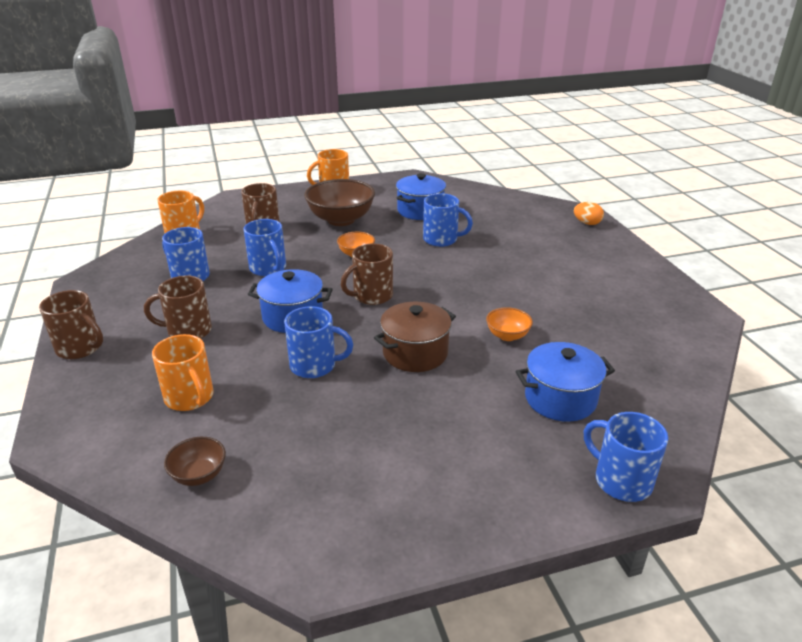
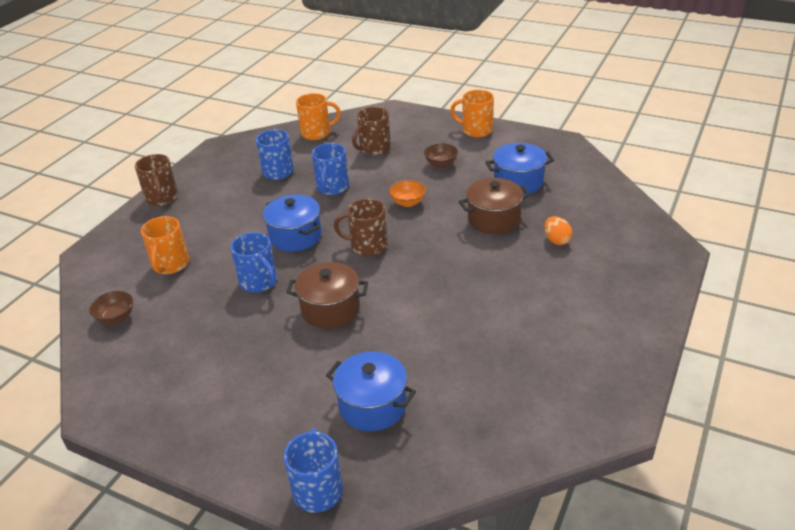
camera: 45 degrees right, 5 degrees up
(188, 331) = (225, 215): brown mug -> none
(341, 220) = (441, 164): brown bowl -> brown bowl, size x0.50
(441, 239) = (493, 219): blue mug -> brown pot
(507, 335) = (414, 333): orange bowl -> none
(587, 223) = (660, 264): orange egg -> orange egg (556, 240)

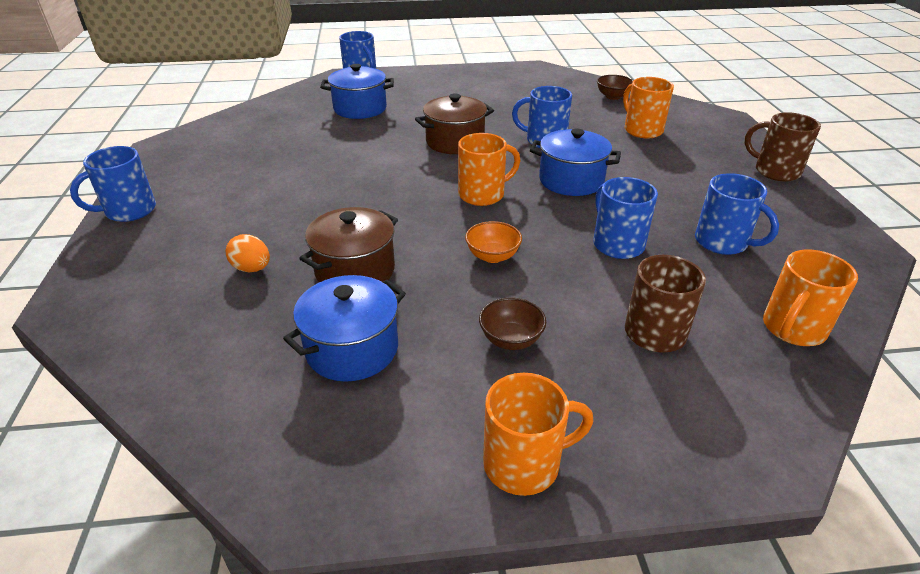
camera: 145 degrees right, 0 degrees up
(367, 246) = (483, 194): brown mug -> orange mug
(645, 324) = (129, 211): none -> blue mug

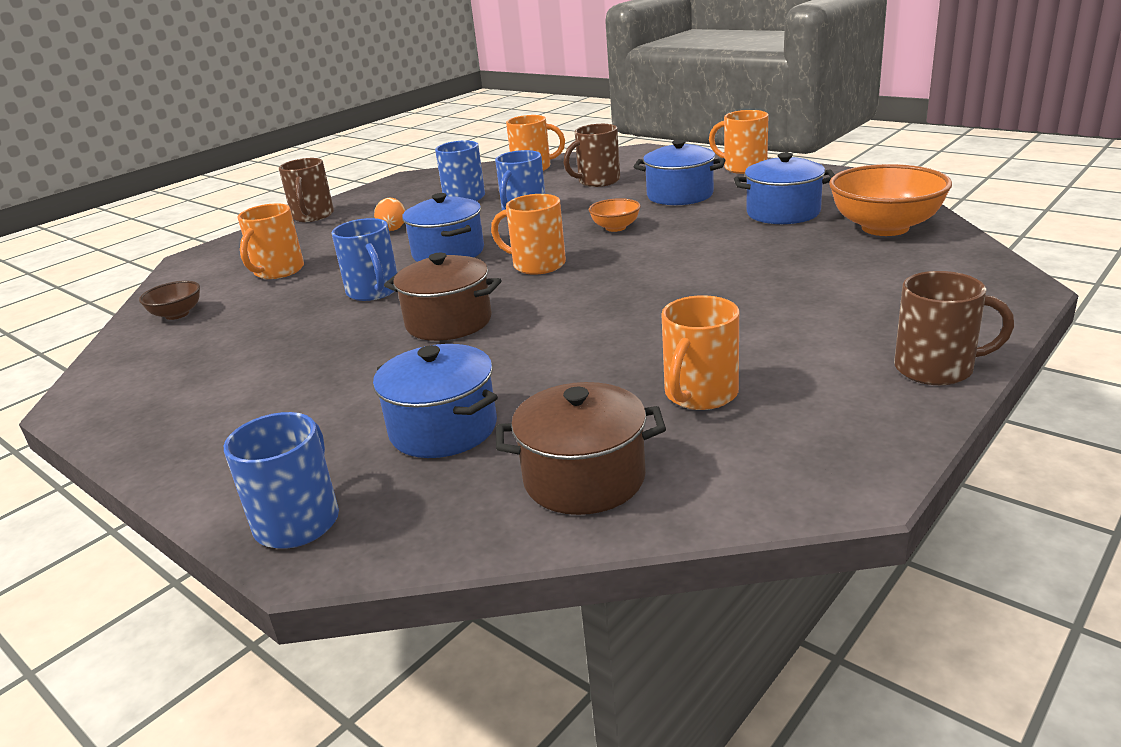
camera: 130 degrees left, 10 degrees down
(129, 211) = (936, 369): blue mug -> brown mug
(216, 363) = (885, 228): none -> orange bowl
(252, 268) = (817, 270): orange egg -> orange egg (393, 228)
(258, 156) = (700, 394): none -> orange mug
(355, 270) = (730, 246): brown pot -> brown pot (584, 478)
(511, 339) = (680, 195): brown bowl -> blue pot

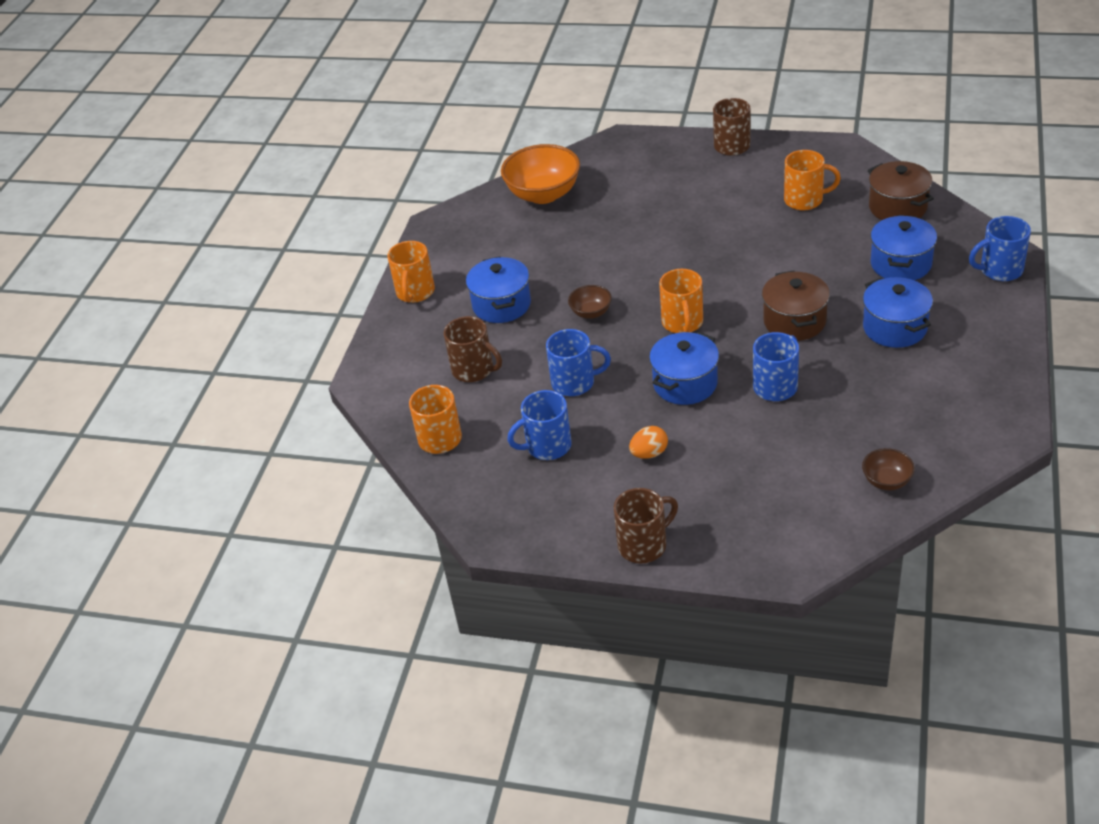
camera: 115 degrees left, 15 degrees up
(278, 271) = (778, 473): orange mug -> none
(615, 228) = (591, 312): orange bowl -> brown bowl
(783, 213) = (528, 242): blue pot -> blue pot (894, 328)

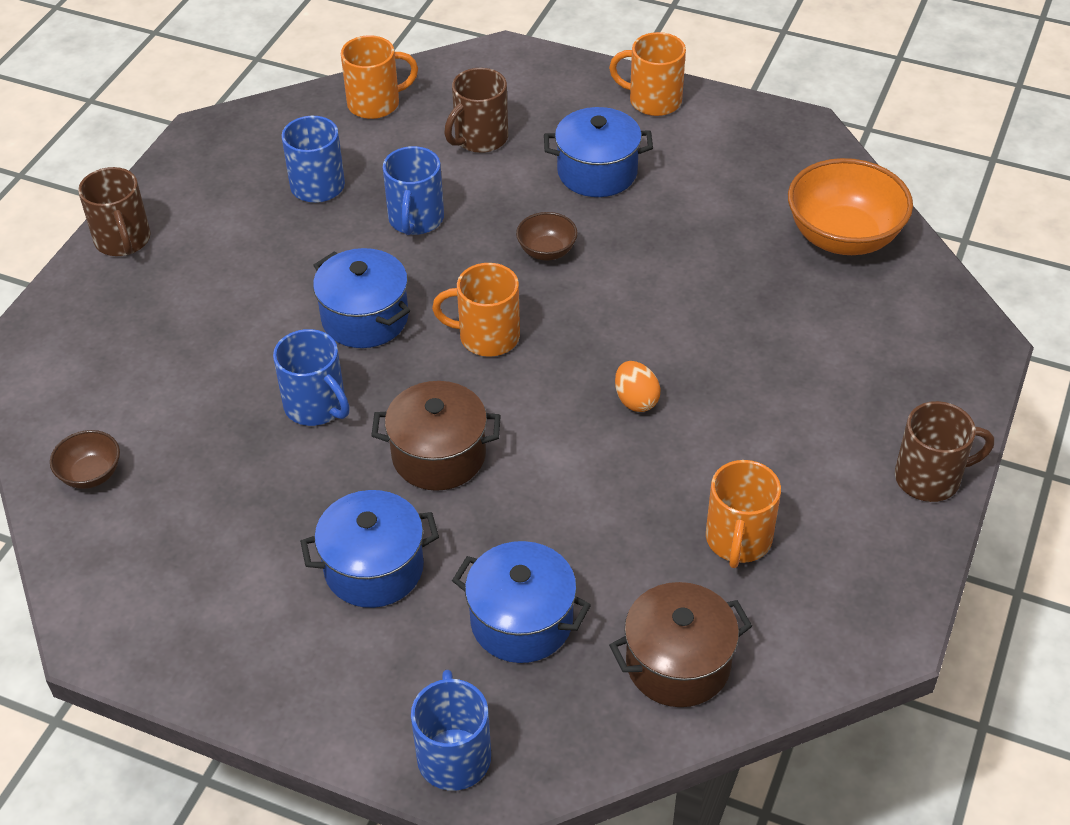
camera: 95 degrees right, 5 degrees up
(649, 453) = (259, 266): orange egg -> orange egg (636, 400)

